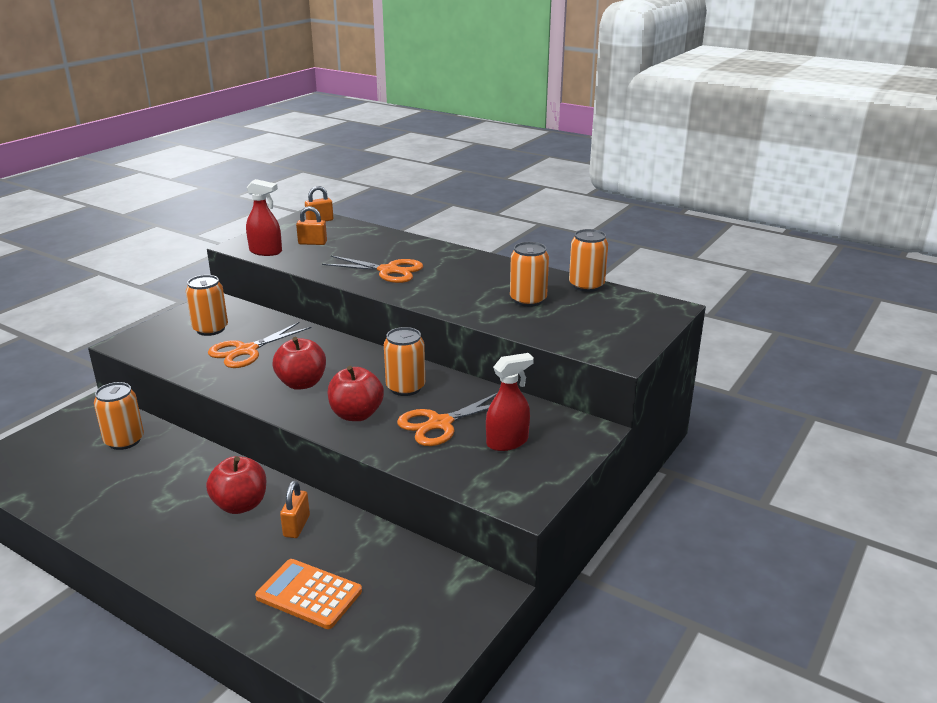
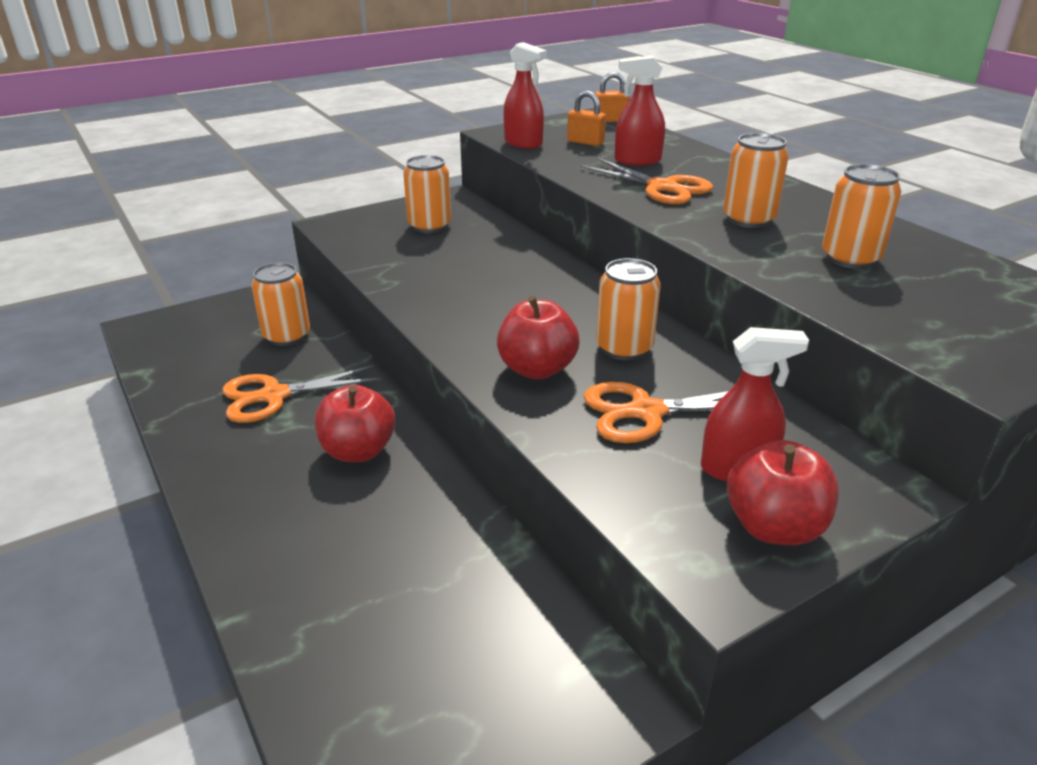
camera: 25 degrees right, 5 degrees up
(246, 351) = (452, 258): orange scissors -> orange scissors (274, 396)
(296, 526) = (407, 501): orange padlock -> none
(302, 383) = (492, 311): red apple -> red apple (774, 527)
(309, 594) = (364, 609): orange calculator -> none
(359, 252) = (637, 161): none -> red spray bottle
(586, 285) = (958, 255): orange can -> orange can (748, 219)

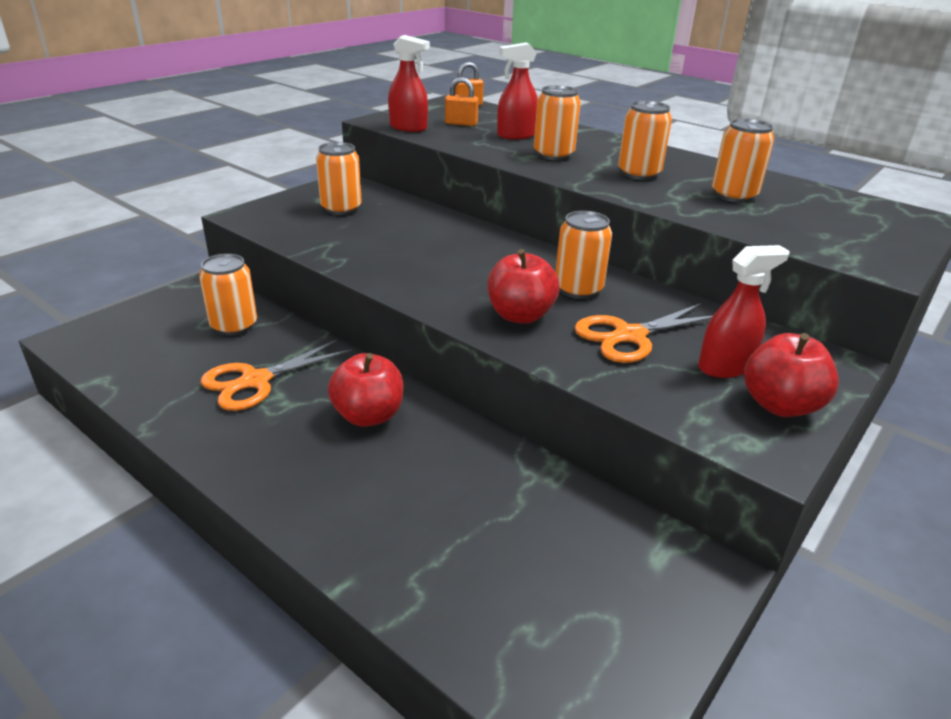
camera: 20 degrees left, 0 degrees up
(662, 187) = (553, 155): orange scissors -> orange can

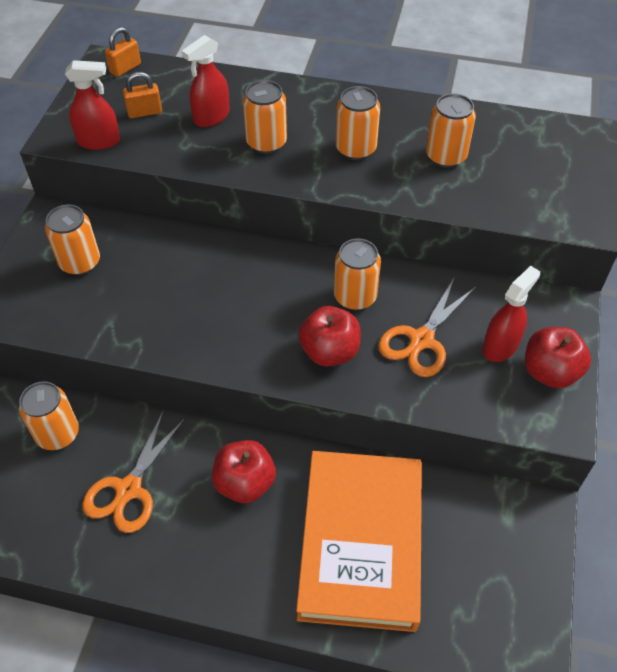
camera: 25 degrees left, 20 degrees up
(453, 509) = (361, 542): none -> orange book

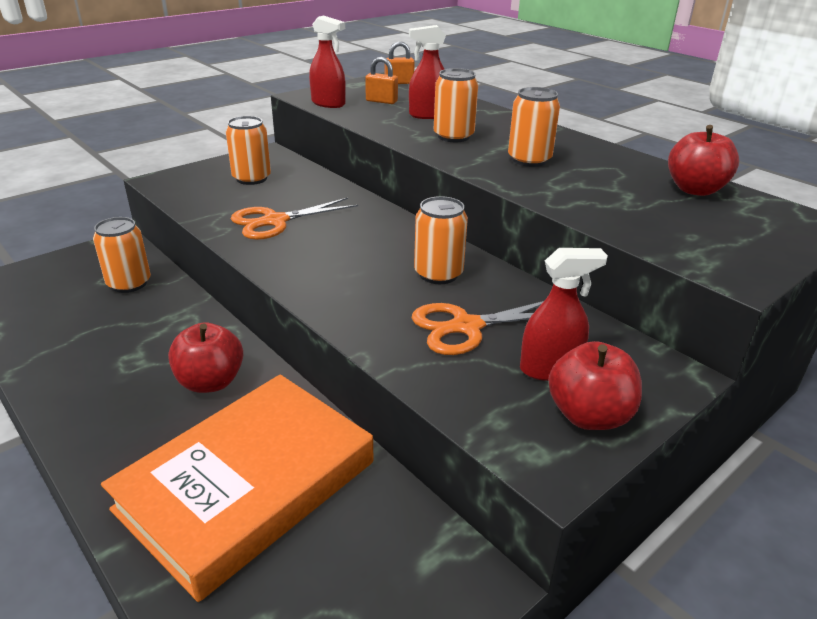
camera: 35 degrees right, 20 degrees down
(128, 490) = (124, 338): orange scissors -> orange scissors (275, 221)
(329, 352) = (367, 297): red apple -> red apple (695, 190)
(446, 156) = (616, 188): orange can -> none

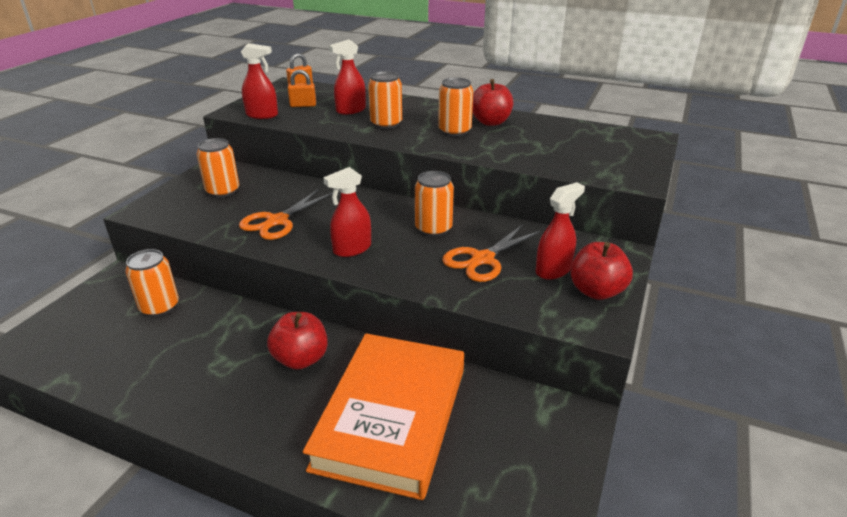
camera: 25 degrees left, 0 degrees up
(324, 271) = (352, 249): none -> red spray bottle
(695, 190) = (572, 130): red apple -> red apple (490, 122)

